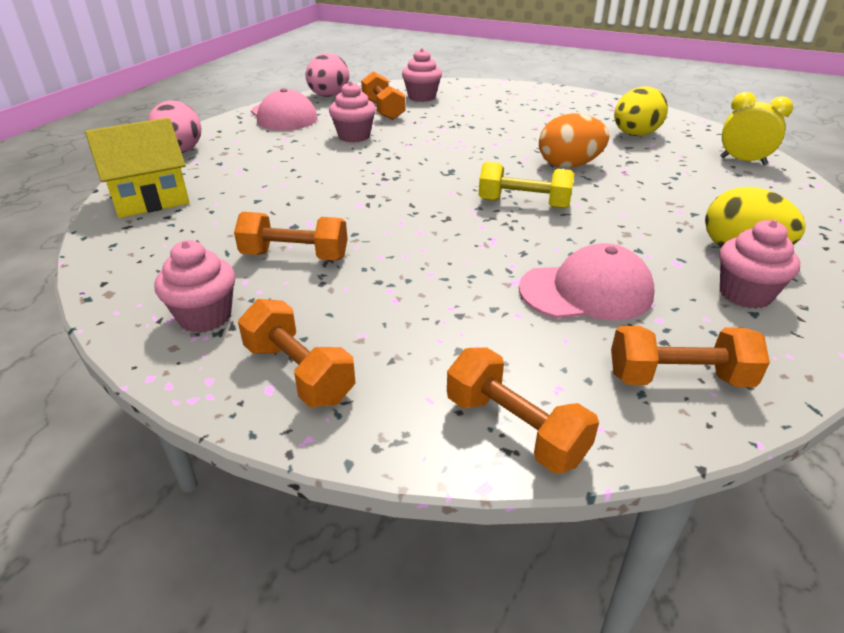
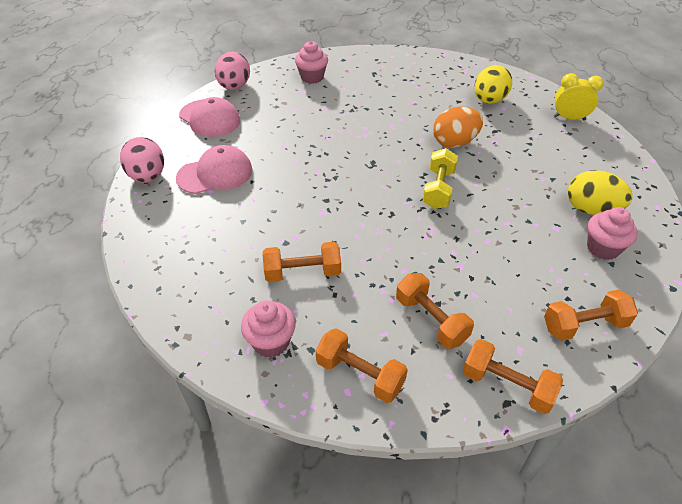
camera: 15 degrees left, 10 degrees up
(150, 199) = (157, 235): yellow house -> none
(354, 136) = (280, 135): pink cupcake -> none
(383, 110) = (288, 98): orange dumbbell -> orange dumbbell (431, 320)
(523, 204) = (438, 189): yellow dumbbell -> yellow dumbbell turned 75 degrees counterclockwise
(586, 291) = (509, 266): pink cap -> pink cap (215, 174)

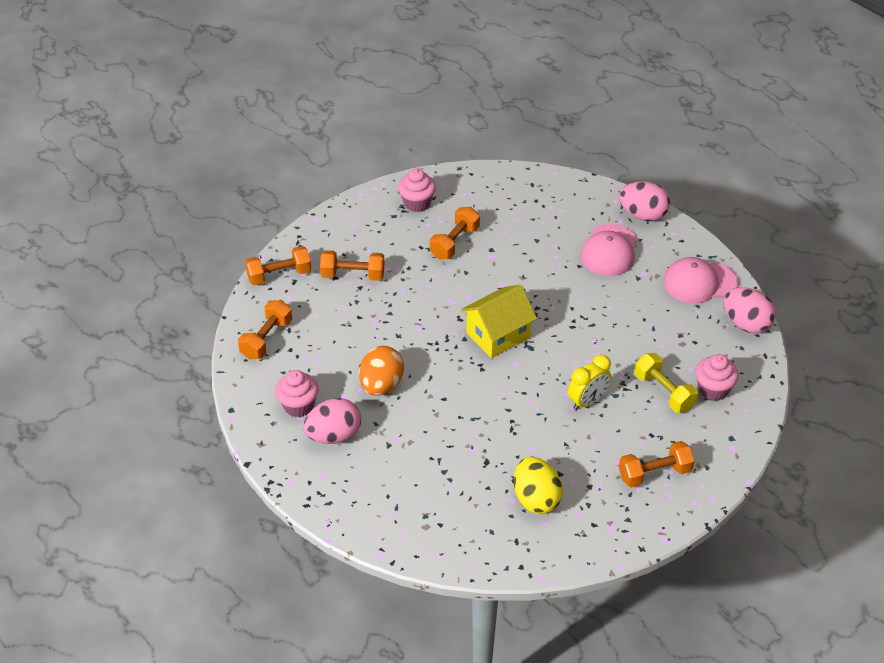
camera: 130 degrees right, 0 degrees up
(360, 374) = (355, 225): orange dumbbell -> orange dumbbell (654, 473)
(382, 183) = (498, 335): none -> yellow house
(438, 189) = (455, 363): yellow dumbbell -> yellow dumbbell (664, 392)
(454, 143) = (500, 418): orange egg -> orange egg (381, 385)
(569, 118) = (444, 538): yellow clock -> yellow clock (587, 401)
(591, 210) = (334, 435): yellow egg -> pink egg

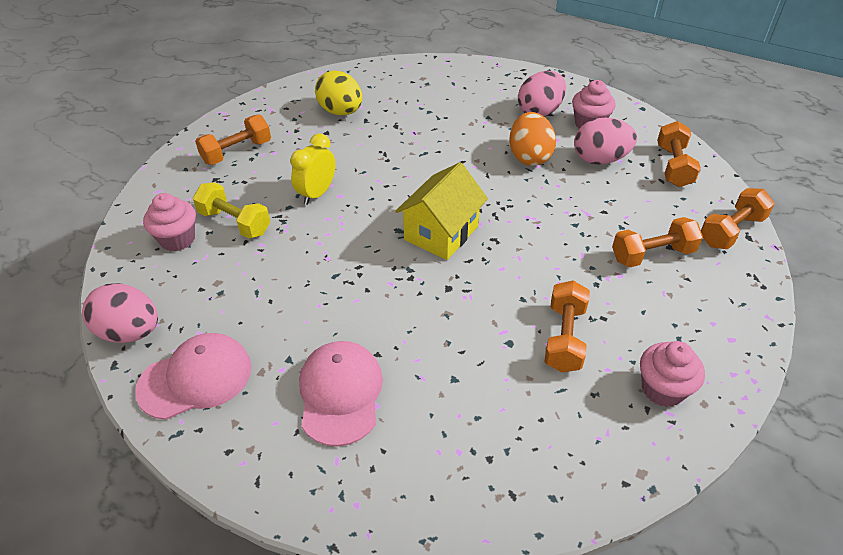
camera: 160 degrees right, 0 degrees up
(642, 215) = (301, 486): pink egg -> pink egg (600, 159)

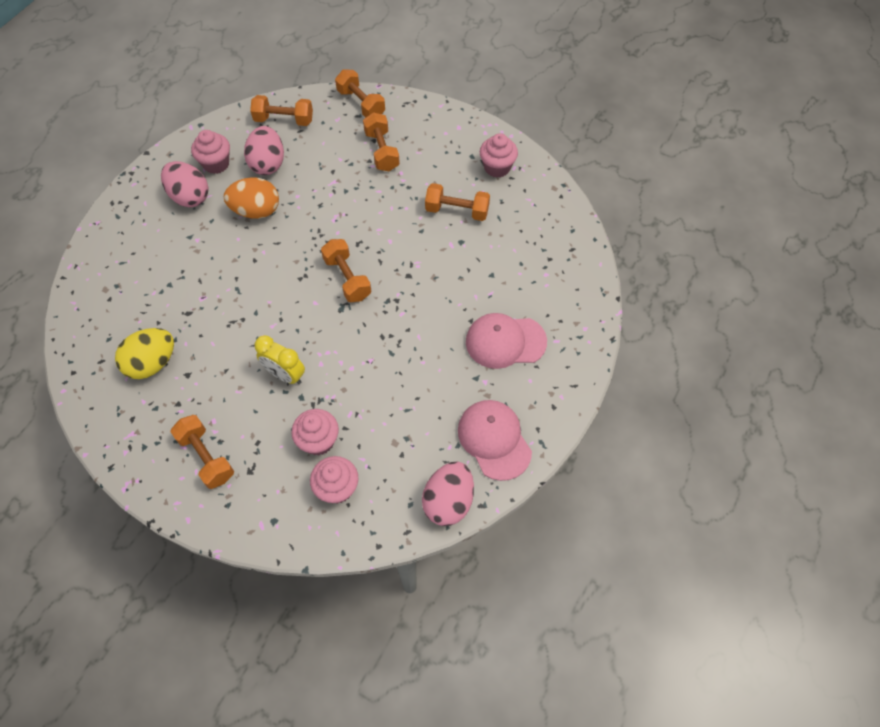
camera: 90 degrees left, 15 degrees up
(235, 222) = (318, 441): yellow dumbbell -> pink cupcake
(441, 233) = (347, 278): yellow house -> orange dumbbell

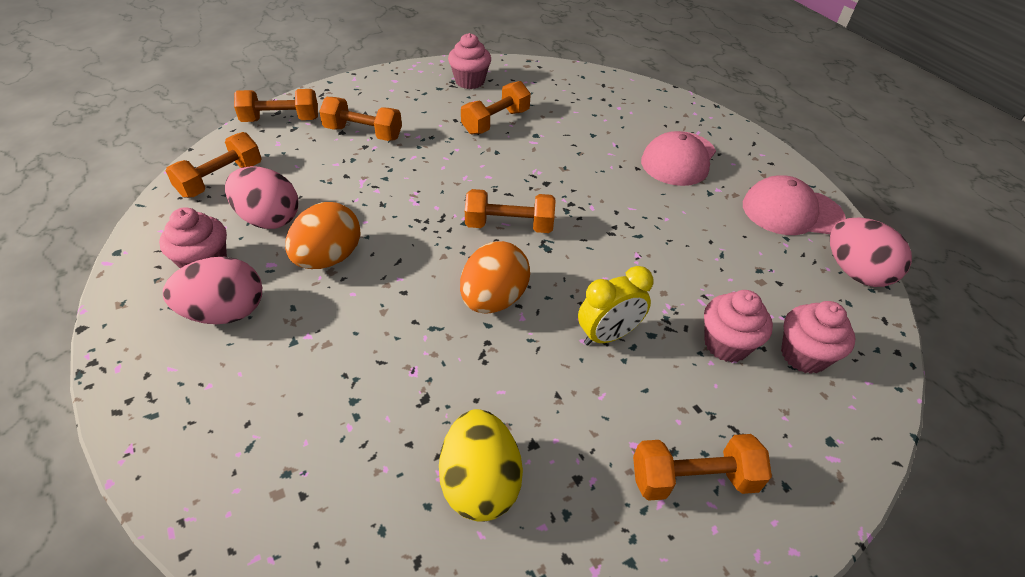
camera: 60 degrees left, 15 degrees down
(277, 305) = (493, 299): none -> orange egg

